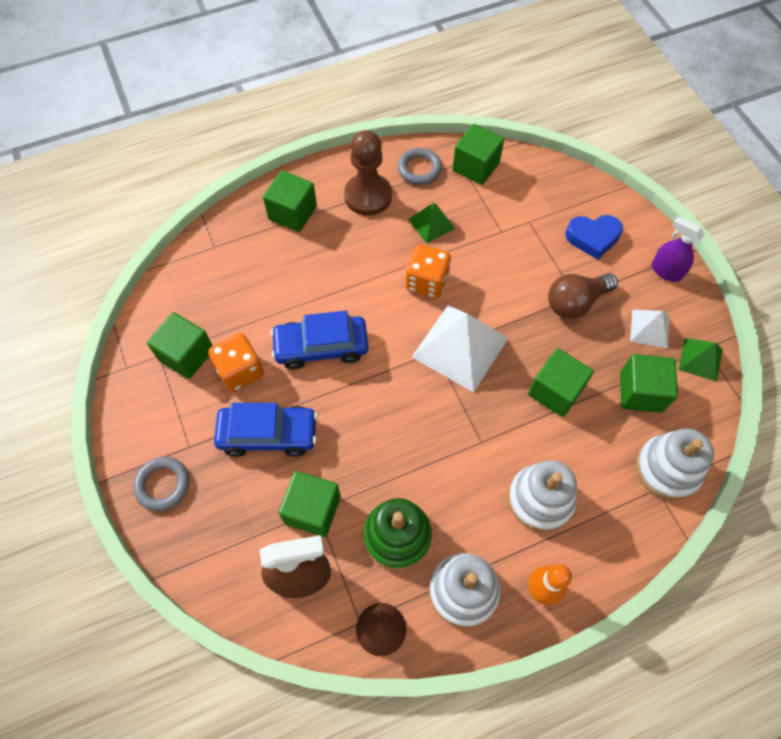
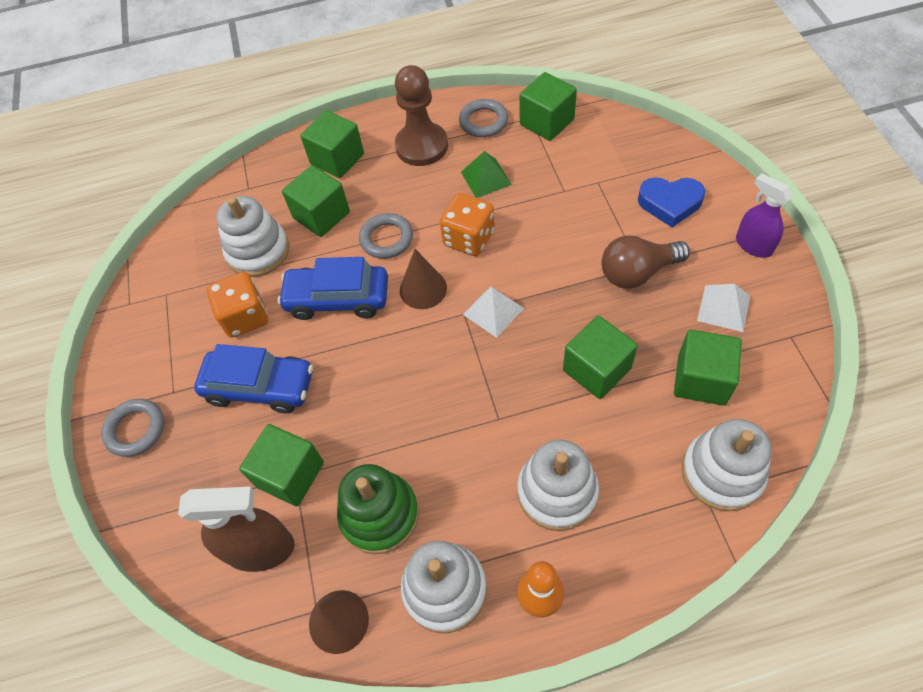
camera: 15 degrees right, 5 degrees down
(186, 355) = (193, 295): green cube -> green cube (321, 215)
(238, 308) = (258, 251): none -> white stacking toy
(354, 287) = (386, 239): none -> grey ring
(395, 332) = (423, 289): none -> brown cone
(460, 347) = (493, 311): white pyramid -> white pyramid, size x0.53
(700, 359) = (782, 348): green pyramid -> none

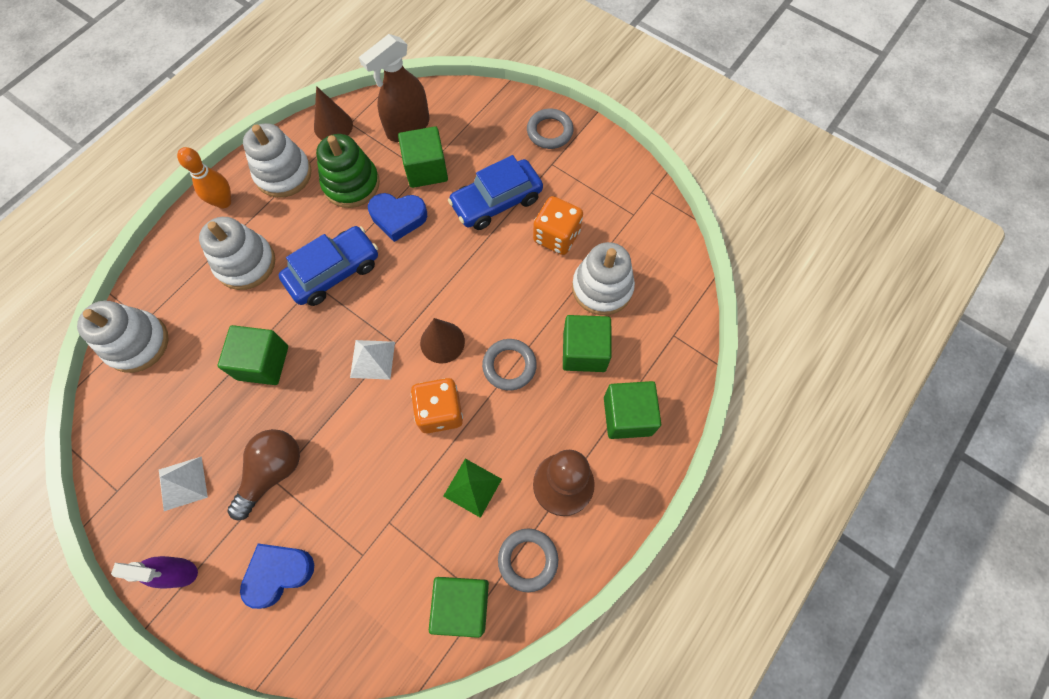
camera: 135 degrees right, 10 degrees up
(338, 299) = (501, 292): blue car -> blue car (333, 272)
(364, 436) = (398, 218): none -> blue heart
(701, 379) = (178, 405): green cube -> none

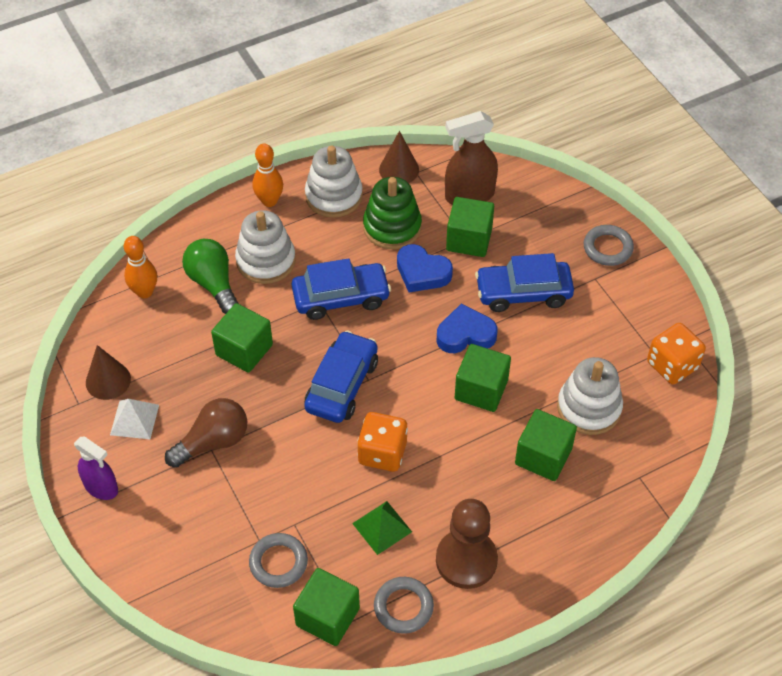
camera: 25 degrees right, 15 degrees down
(137, 343) = (144, 292): white stacking toy -> orange bowling pin
(203, 307) = (213, 283): none -> green light bulb
(278, 573) = (182, 523): blue heart -> blue heart (465, 334)
(372, 359) = (342, 385): white pyramid -> blue car
(442, 342) = (412, 395): brown cone -> brown cone (108, 380)
(509, 366) = (465, 440): grey ring -> grey ring (278, 562)
(556, 236) = (567, 345): orange dice -> orange dice (672, 365)
(627, 416) = (557, 528): green cube -> green cube (481, 390)

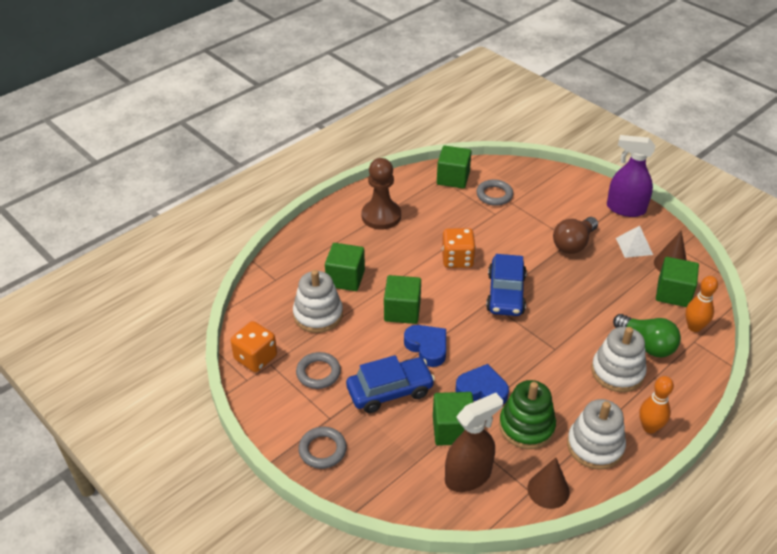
camera: 165 degrees right, 10 degrees down
(101, 487) = (625, 209): purple spray bottle -> purple spray bottle, size x1.50
(244, 350) = (590, 302): green cube -> green cube (673, 293)
(341, 297) = (539, 355): blue car -> none
(382, 527) = (440, 222): green pyramid -> none
(403, 607) = (411, 189): grey ring -> grey ring (318, 373)
(465, 334) = (427, 347): blue heart -> blue heart turned 105 degrees counterclockwise

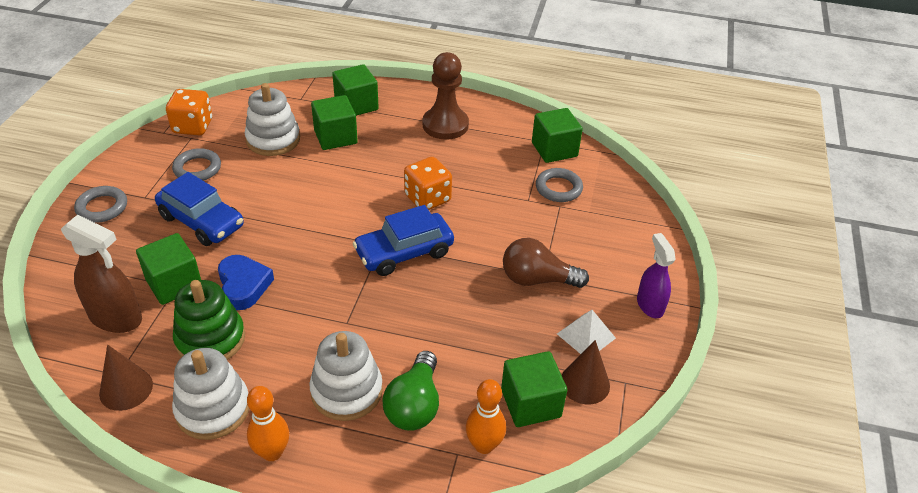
camera: 55 degrees right, 0 degrees up
(402, 311) = (319, 189): green cube -> green cube (356, 105)
(427, 347) = (279, 224): blue heart -> none
(625, 209) = (649, 305): purple spray bottle -> purple spray bottle, size x0.67

